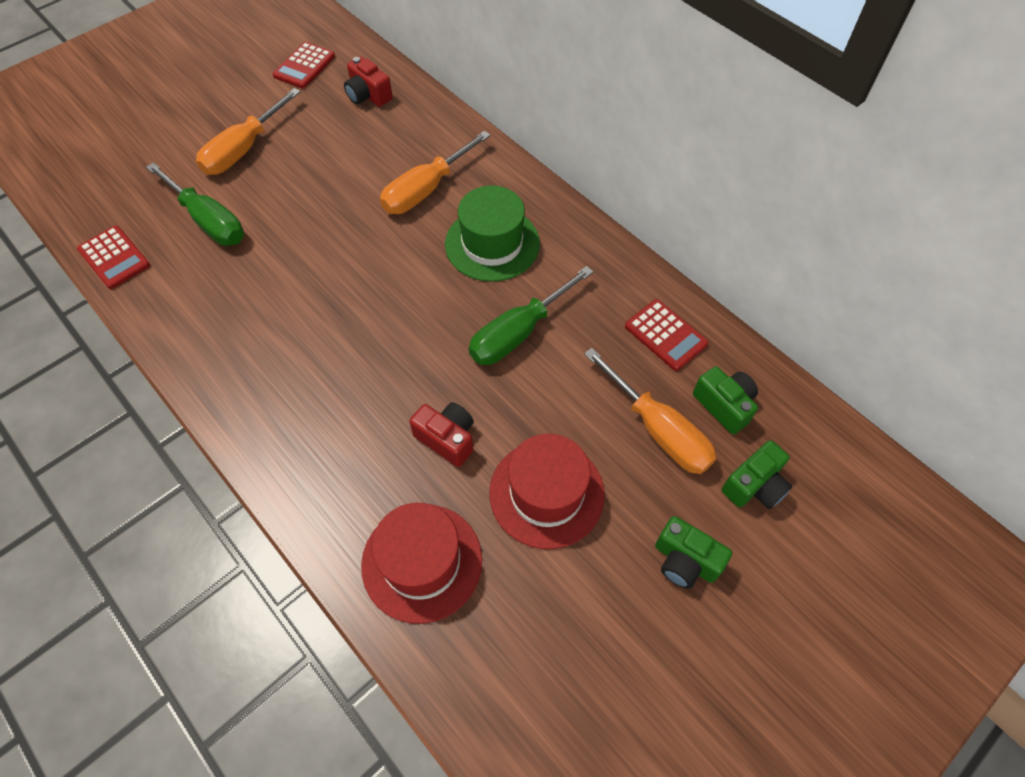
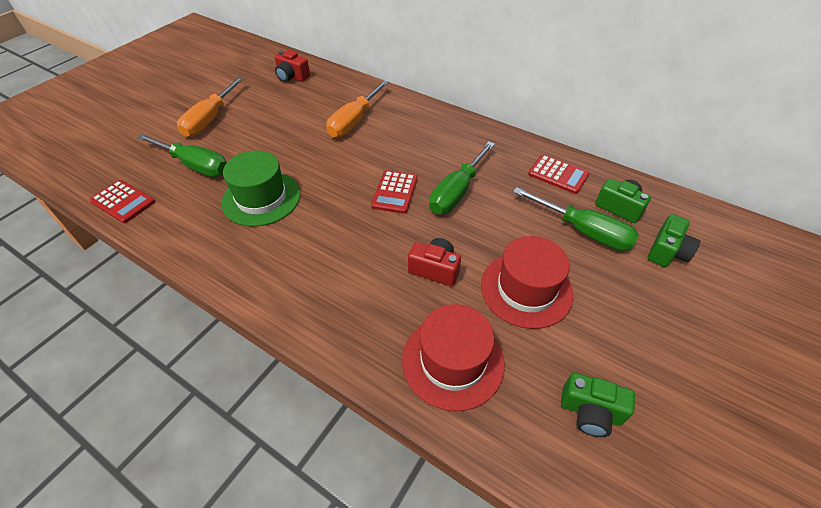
camera: 15 degrees left, 10 degrees down
(304, 66) = (240, 68): red calculator -> red calculator (395, 192)
(492, 244) = (414, 144): green hat -> green hat (261, 198)
(658, 429) = (583, 231): orange screwdriver -> green screwdriver
(685, 561) = (648, 311): green camera -> green camera (590, 412)

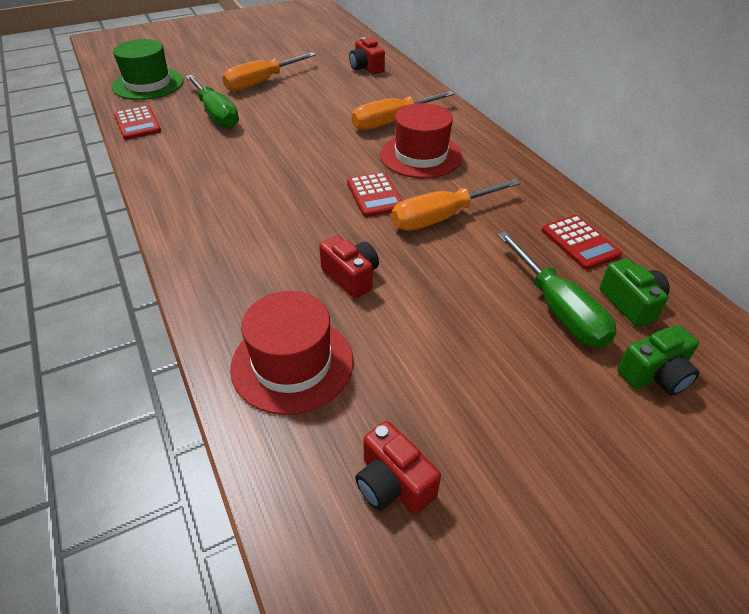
camera: 30 degrees right, 5 degrees down
(261, 198) = (246, 158): green hat -> green hat (148, 84)
(395, 192) = (374, 195): red calculator -> red calculator turned 60 degrees counterclockwise
(457, 192) = (441, 218): green screwdriver -> orange screwdriver
(526, 289) = (432, 336): red hat -> red hat (421, 156)
(590, 412) = (393, 483): green camera -> red camera

